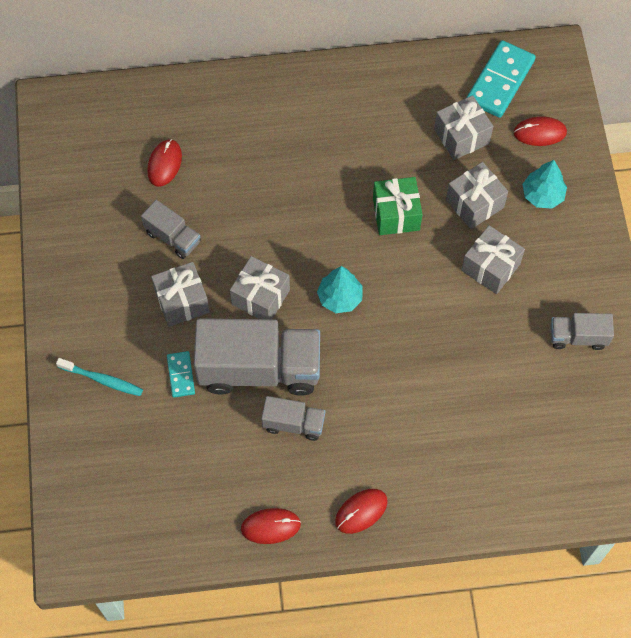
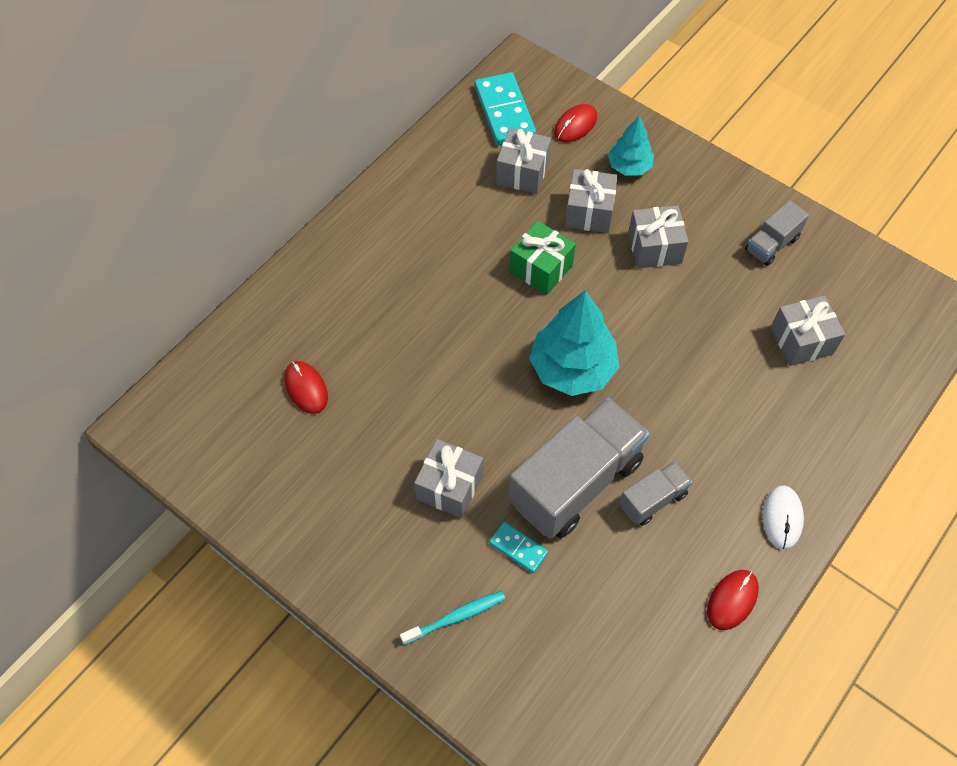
camera: 45 degrees left, 5 degrees down
(173, 237) = (382, 441): grey truck -> none
(260, 297) = (510, 424): grey gift -> grey gift (801, 341)
(340, 298) = (572, 368): turquoise tree -> turquoise tree, size x1.72
(361, 511) = (782, 518): red mouse -> white mouse

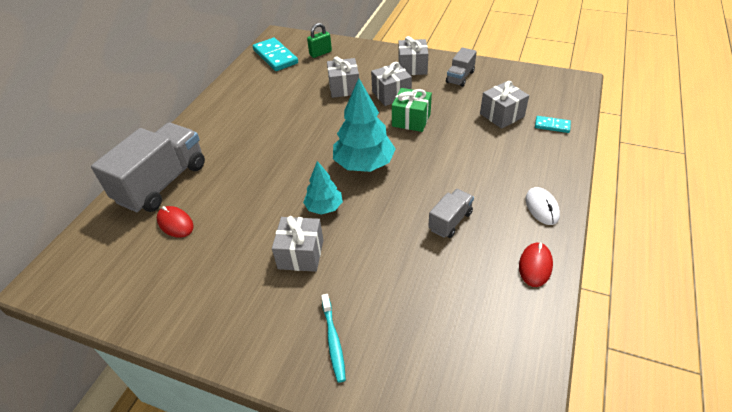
camera: 15 degrees left, 15 degrees down
(456, 617) = (333, 341): turquoise toothbrush -> turquoise toothbrush turned 120 degrees clockwise
(518, 548) = (366, 278): turquoise domino -> turquoise domino (552, 126)
(522, 172) = (295, 79): grey gift -> grey gift (412, 67)
(541, 268) = (324, 120): green gift -> green gift (411, 120)
(575, 125) = (320, 53): red mouse -> green padlock
(575, 481) = (392, 225): grey truck -> grey truck (162, 183)
(629, 167) = (360, 63): turquoise tree -> turquoise tree (324, 207)

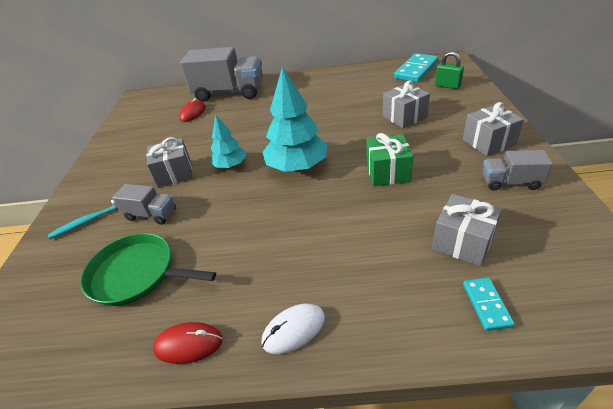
camera: 70 degrees right, 5 degrees down
(391, 94) = (421, 146): grey gift -> none
(444, 296) = (137, 274): none -> green pan
(450, 221) = (239, 249): grey truck -> grey truck (151, 214)

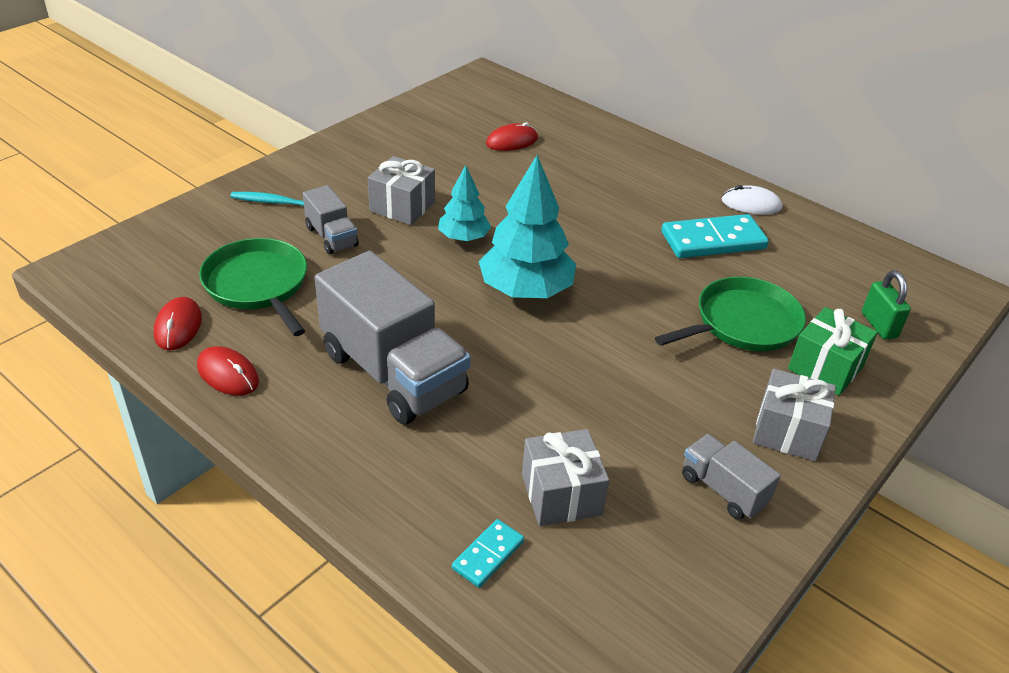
camera: 35 degrees right, 0 degrees up
(108, 345) = (178, 326): none -> red mouse
(229, 93) = (587, 140): grey truck -> grey truck (394, 373)
(294, 330) = (311, 431): white mouse -> white mouse (751, 204)
(388, 172) = (608, 370): green gift -> green gift (825, 368)
(404, 117) = (742, 323): grey gift -> green pan
(416, 70) = (878, 271): turquoise domino -> turquoise domino (713, 240)

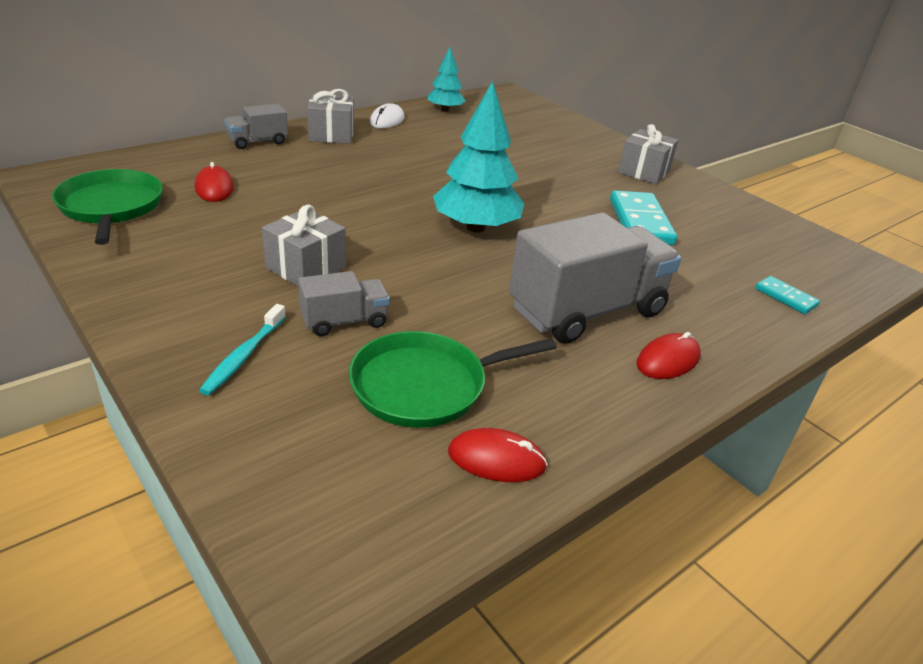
camera: 80 degrees left, 5 degrees down
(228, 374) = (588, 419): red mouse -> red mouse (668, 360)
(463, 238) = (382, 242): turquoise tree -> turquoise tree (445, 110)
(561, 494) = (718, 258): grey gift -> grey gift (331, 135)
(713, 240) = (430, 143): turquoise domino -> turquoise domino (640, 222)
(723, 490) = (700, 203): grey truck -> grey truck (257, 142)
(742, 323) = (533, 158): green pan -> green pan (111, 207)
(825, 368) = (582, 146): green gift -> none
(879, 325) = (541, 122): green padlock -> none

